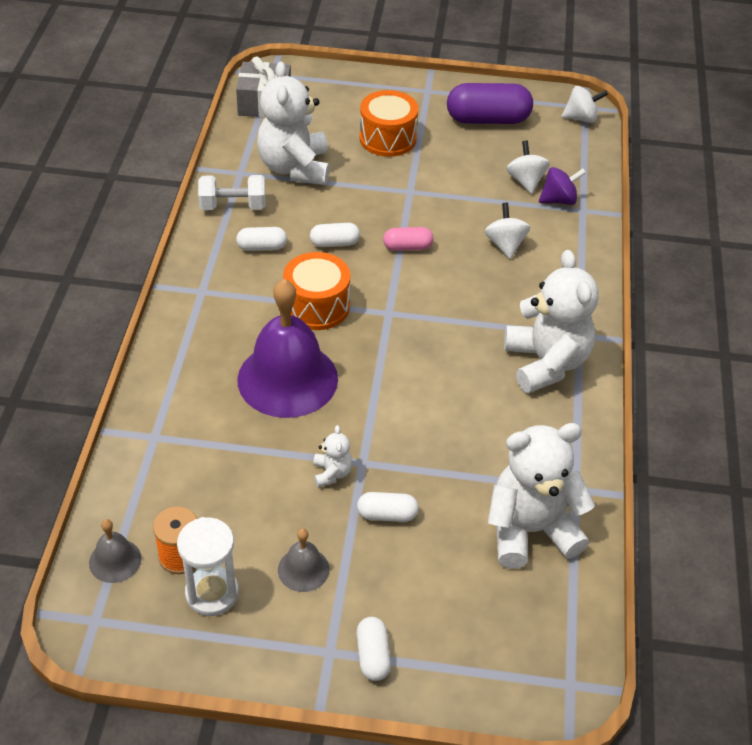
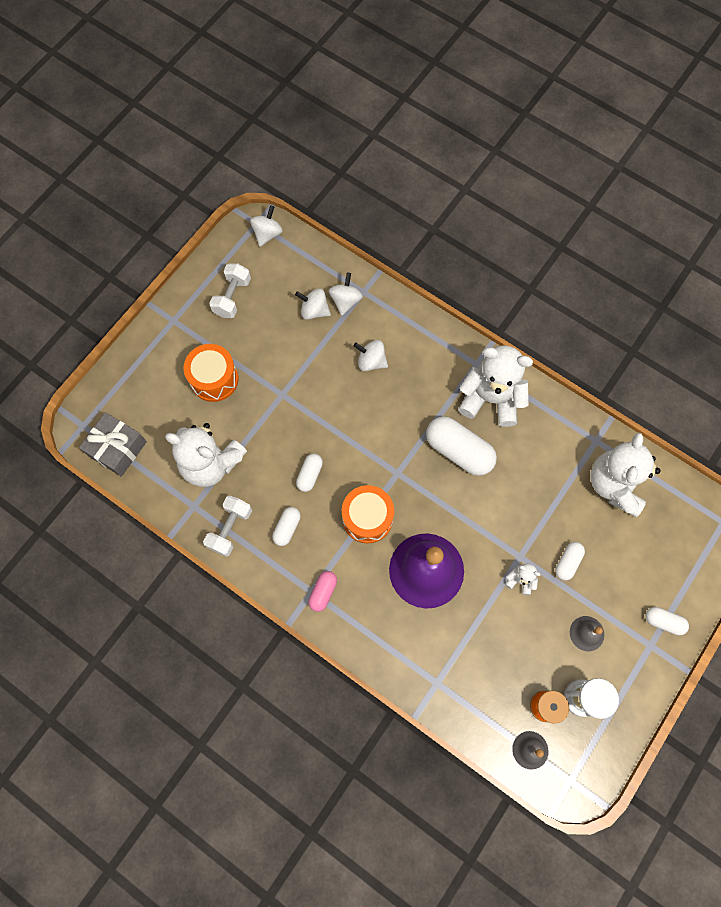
camera: 60 degrees left, 25 degrees up
(407, 247) = (340, 427): pink capsule -> pink capsule (323, 592)
(456, 357) = (459, 451): none -> white capsule
(487, 119) = (232, 297): purple capsule -> white dumbbell
(559, 200) = (345, 301): purple spinning top -> white spinning top

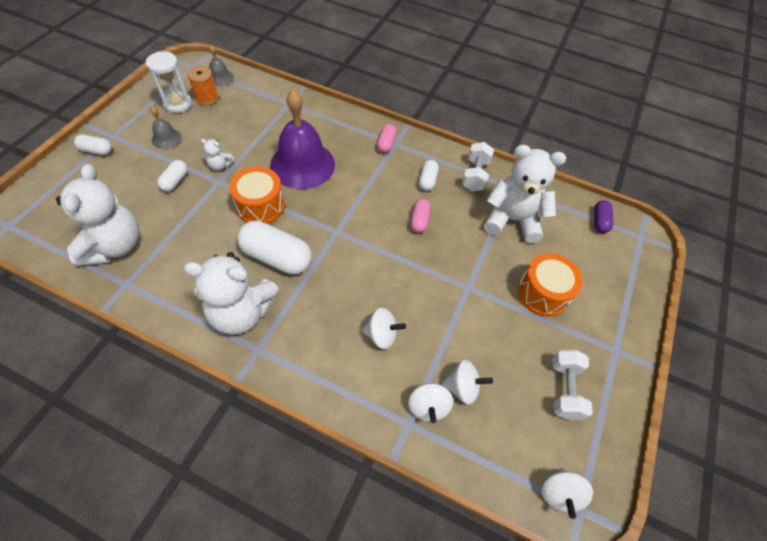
camera: 165 degrees right, 15 degrees down
(117, 448) = (599, 221): grey gift -> purple capsule
(309, 475) = (419, 221): white capsule -> pink capsule
(367, 518) = (359, 194): orange drum -> orange drum (260, 206)

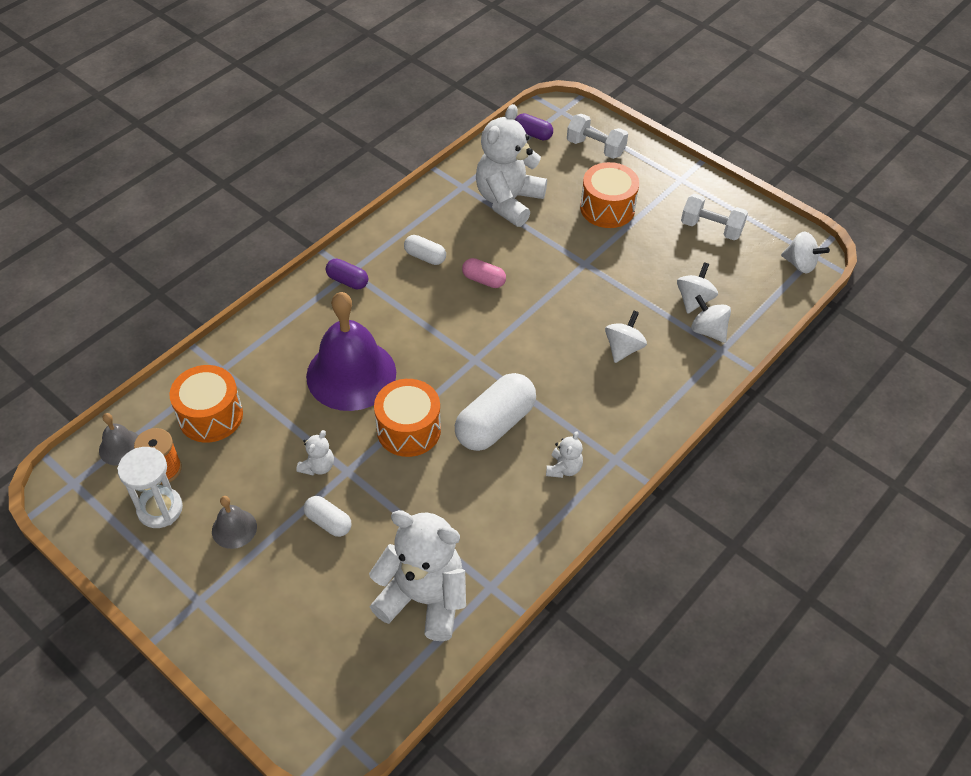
camera: 70 degrees left, 5 degrees down
(96, 151) = (224, 623): white capsule -> none
(241, 312) = (564, 468): white teddy bear -> white teddy bear, size x0.43
(251, 107) = (210, 416): none -> orange drum
(386, 144) = (347, 281): pink capsule -> purple capsule
(428, 407) = (708, 331): white spinning top -> white spinning top turned 150 degrees counterclockwise
(475, 175) = (432, 212): white dumbbell -> white dumbbell (595, 148)

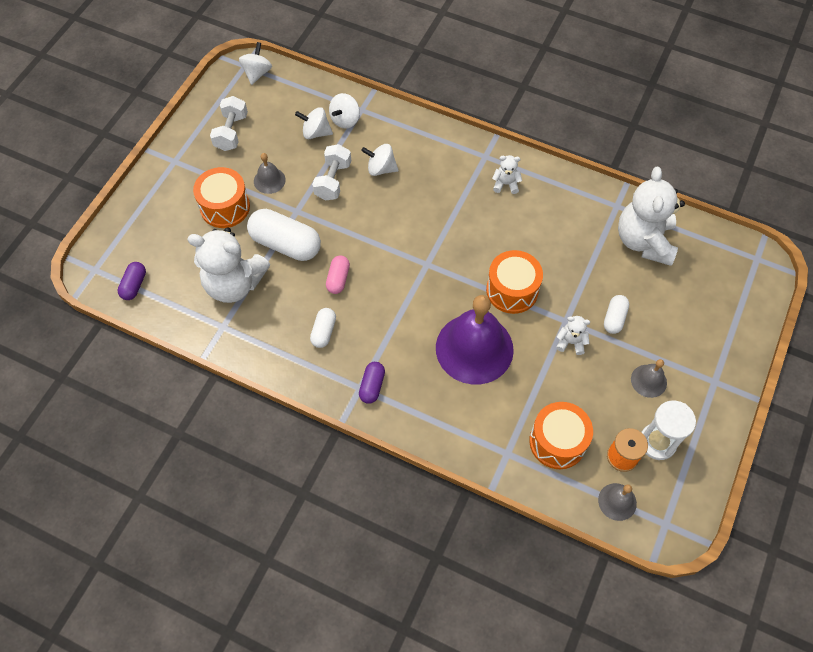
camera: 105 degrees left, 10 degrees up
(495, 424) = (484, 235): white capsule -> white capsule (286, 244)
(595, 148) = (144, 231): white dumbbell -> white dumbbell (333, 181)
(633, 248) = (269, 180): none -> grey bell

